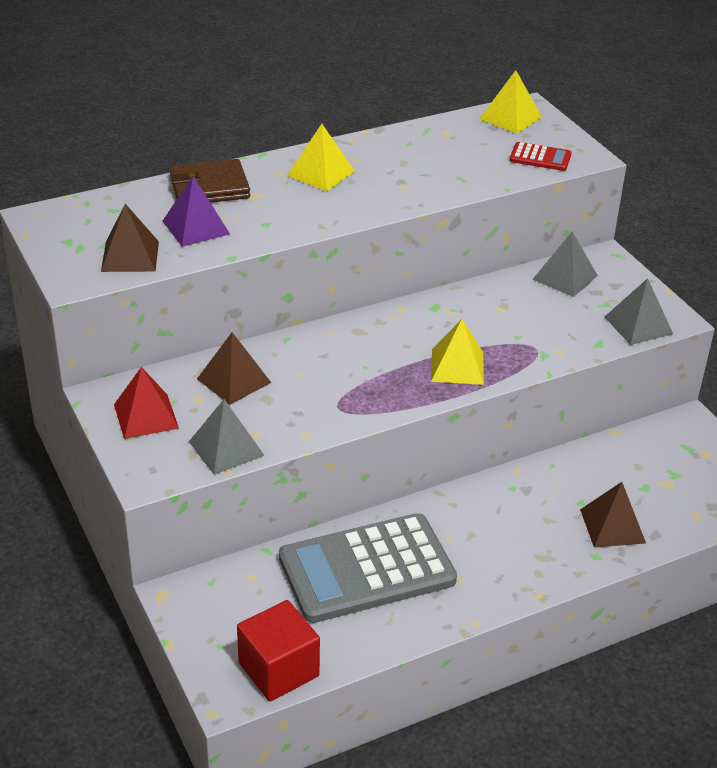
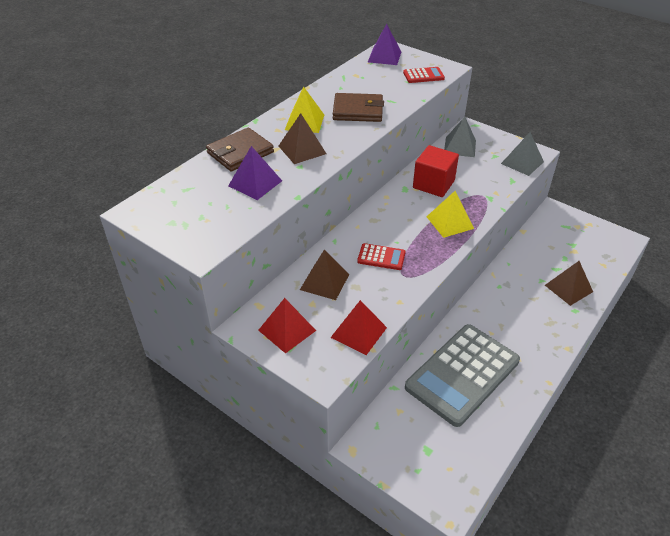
camera: 25 degrees left, 5 degrees up
(130, 256) = (227, 219): brown pyramid -> brown pyramid (302, 150)
(226, 448) = (359, 332): grey pyramid -> red pyramid
(278, 669) = (465, 470): red cube -> red cube (433, 184)
(328, 377) = (381, 257): none -> red calculator
(403, 178) = (358, 111): none -> brown wallet
(510, 118) = (384, 57): yellow pyramid -> purple pyramid

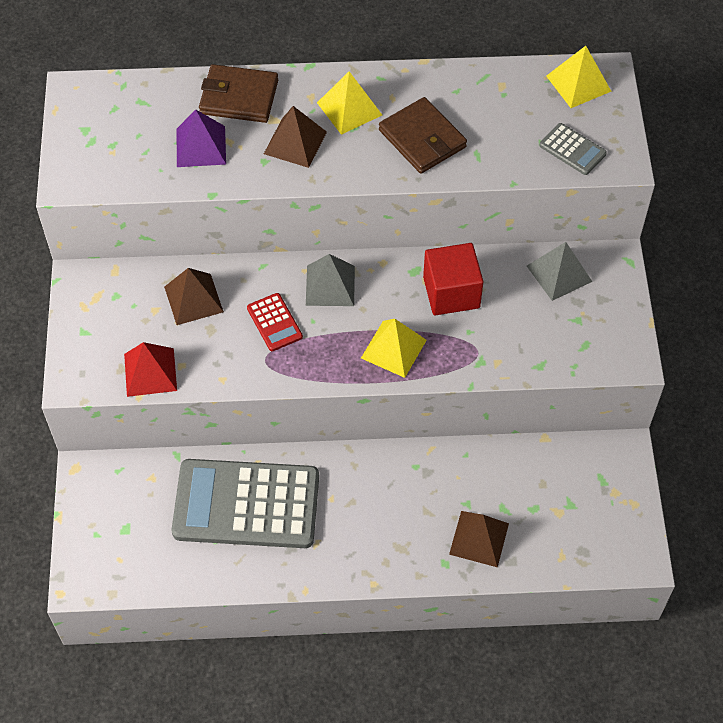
camera: 50 degrees right, 15 degrees up
(287, 330) = (103, 314): red pyramid -> none
(384, 57) = (578, 83): purple pyramid -> yellow pyramid
(423, 76) = (572, 150): red calculator -> grey calculator
(522, 162) = (591, 356): grey pyramid -> grey pyramid (330, 285)

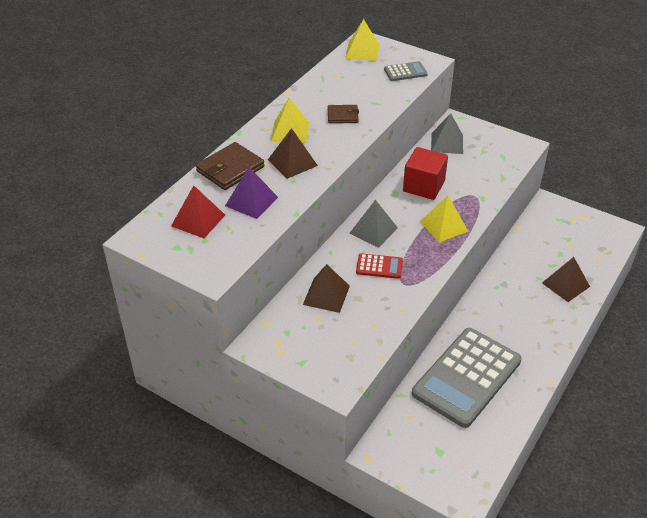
camera: 55 degrees left, 15 degrees down
(150, 372) = (366, 342): red pyramid -> red pyramid (198, 220)
(422, 139) = (342, 116): brown wallet -> brown wallet, size x0.61

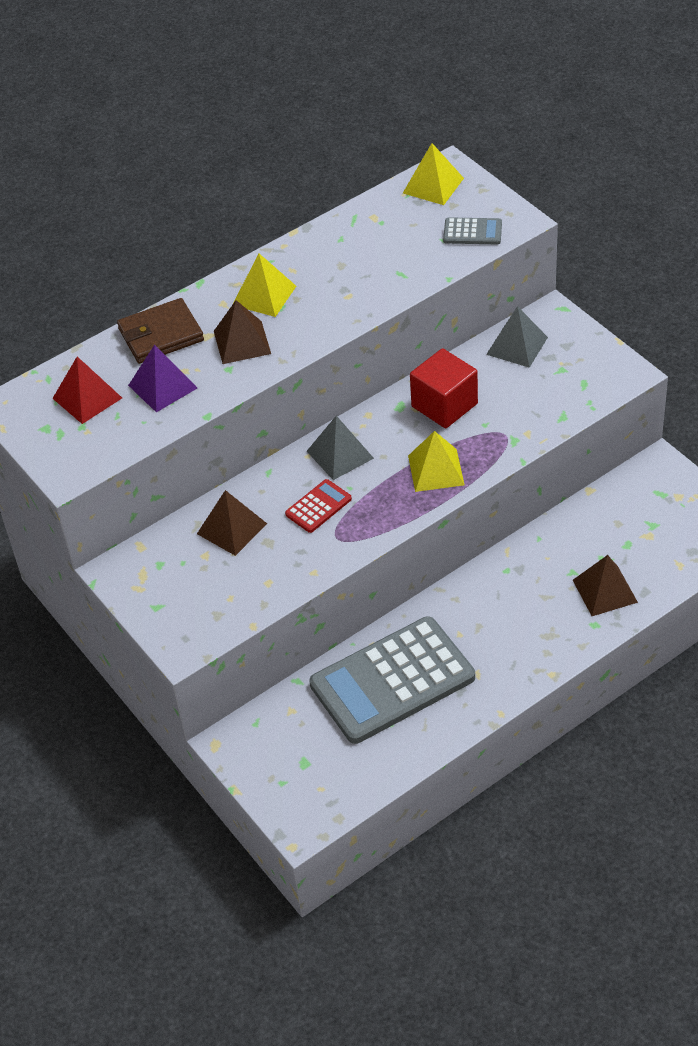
camera: 25 degrees right, 5 degrees up
(342, 116) = (345, 285): brown wallet -> none
(379, 266) = (318, 507): red calculator -> red calculator turned 75 degrees counterclockwise

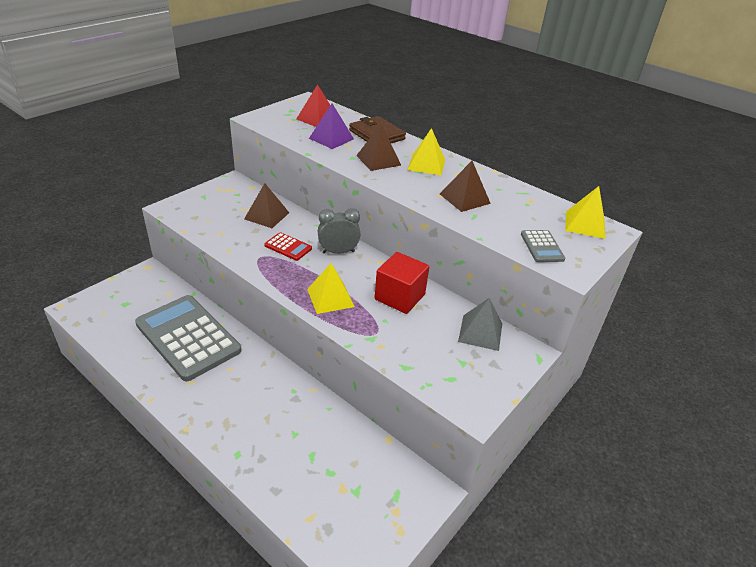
camera: 70 degrees right, 10 degrees down
(340, 454) = (338, 252): grey pyramid -> grey clock
(605, 591) = (275, 459): brown pyramid -> brown pyramid (464, 198)

